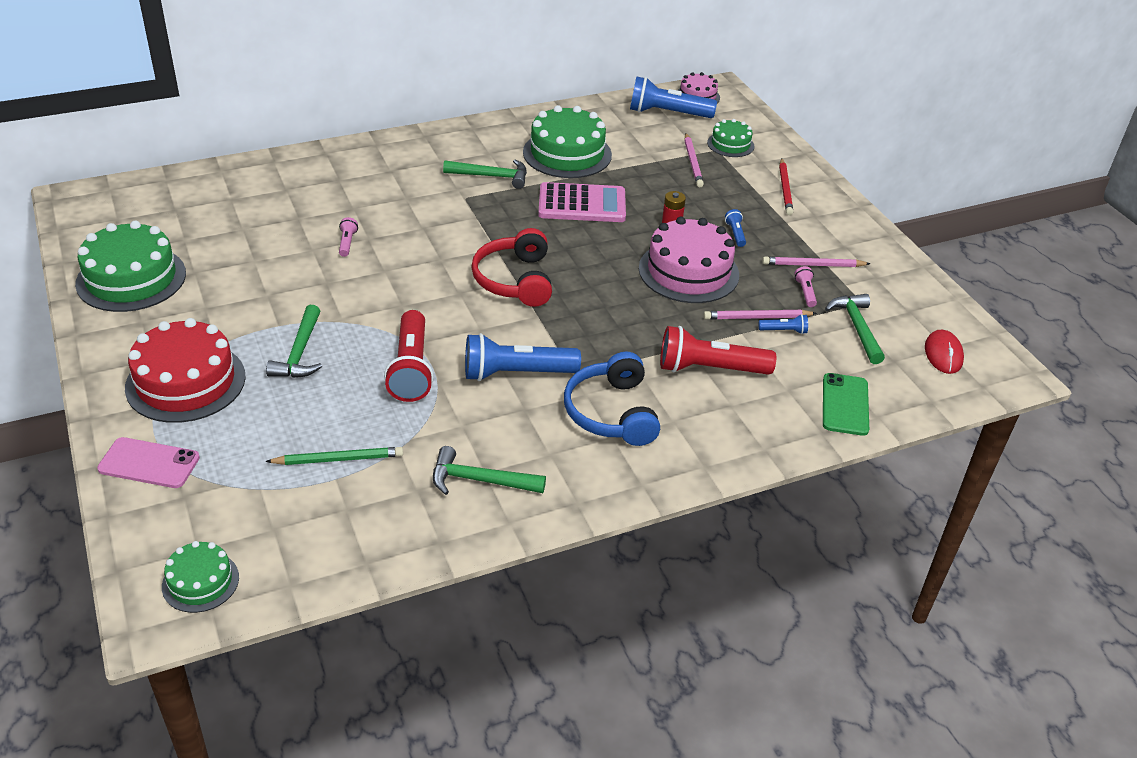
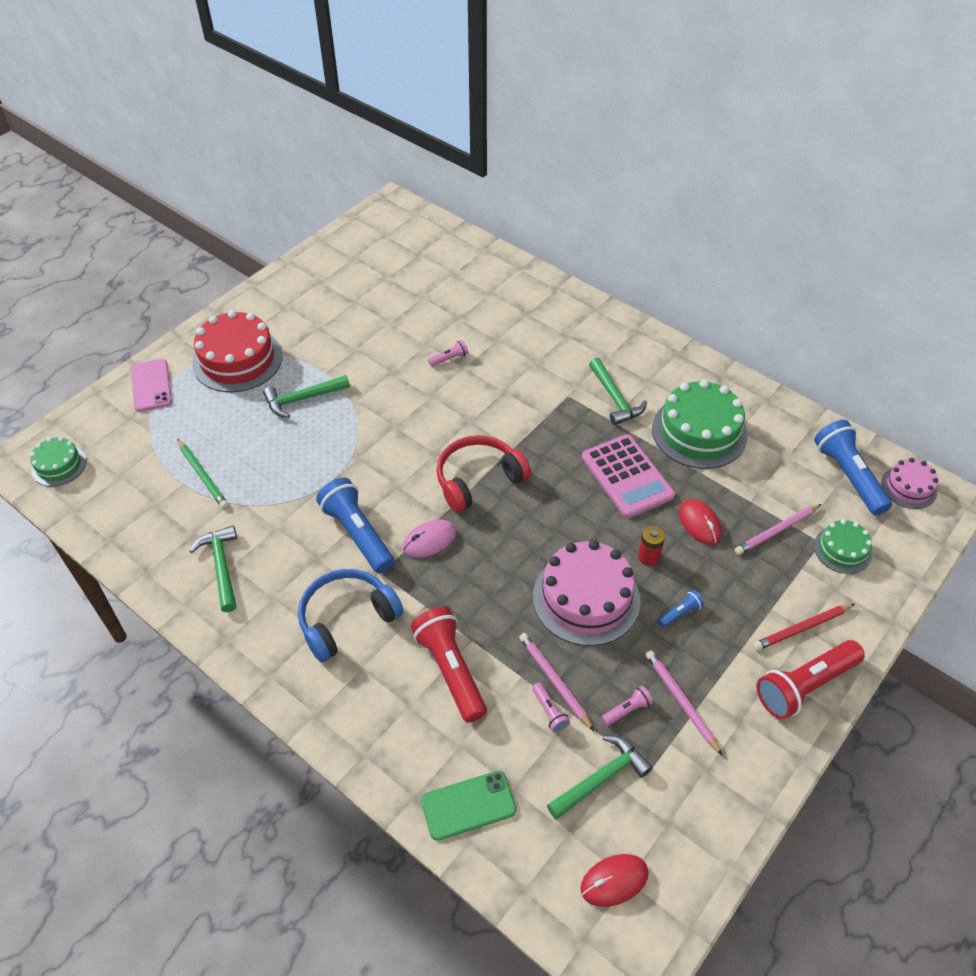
camera: 65 degrees right, 10 degrees up
(131, 278) = (326, 277): green cake -> none
(411, 369) = (323, 468): red flashlight -> red flashlight (805, 685)
(560, 332) = (429, 540): none -> pink mouse
(658, 191) = (699, 523): none -> red mouse
(784, 331) = (549, 712): blue flashlight -> pink flashlight

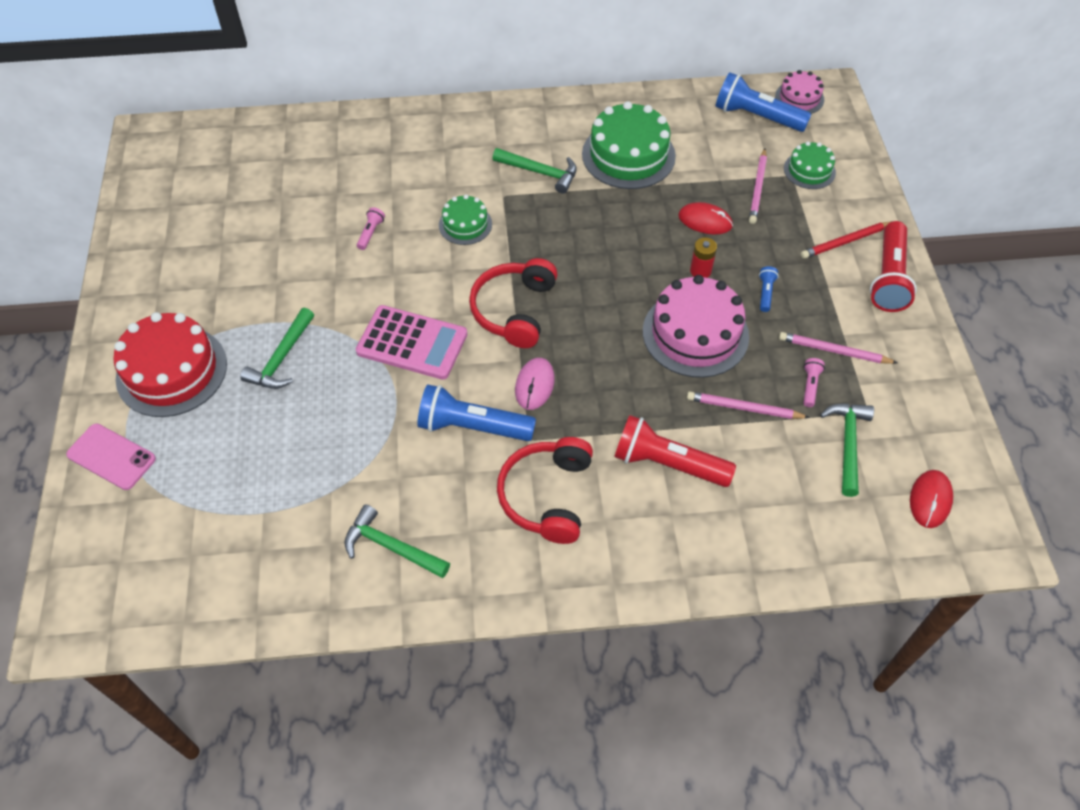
camera: 45 degrees left, 5 degrees up
(59, 465) = (111, 598): green cake -> green cake (465, 224)
(202, 475) = (273, 491): green pencil -> none
(347, 619) = (547, 496): blue headphones -> red headphones
(468, 805) = (792, 541): green phone -> none
(549, 712) = (766, 431): pink flashlight -> none
(627, 476) = (618, 224): pink calculator -> pink calculator (412, 343)
(802, 628) = (845, 242): red pencil -> red pencil turned 45 degrees clockwise

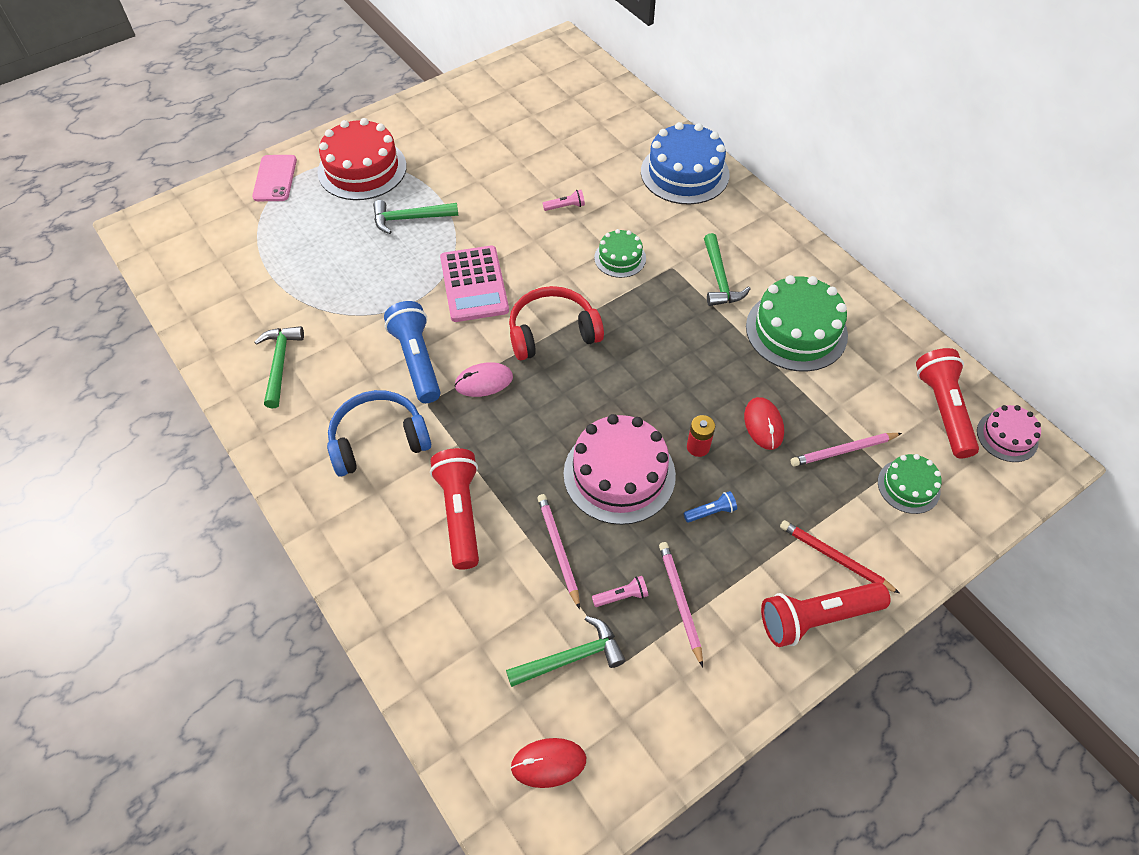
camera: 60 degrees right, 0 degrees up
(402, 134) = (684, 173): none -> blue cake
(547, 496) = (378, 440): red headphones -> blue headphones
(756, 116) = (943, 410): blue flashlight -> red flashlight

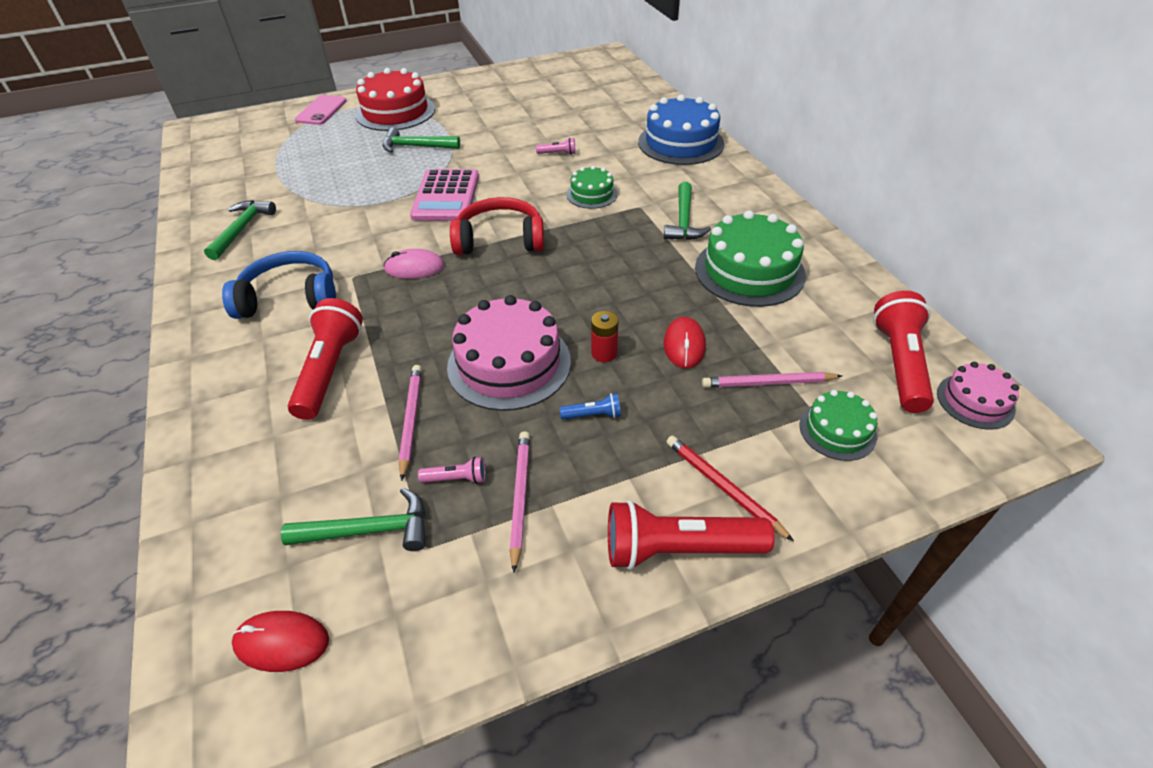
camera: 15 degrees right, 10 degrees down
(417, 360) = (362, 243): blue flashlight -> none

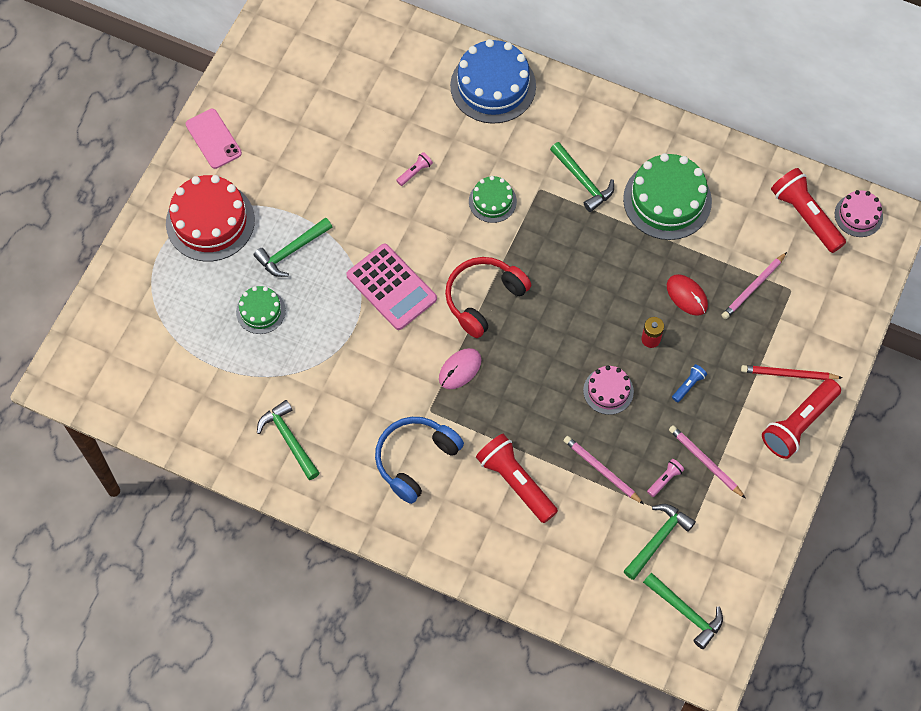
camera: 45 degrees left, 20 degrees up
(282, 642) = (686, 612): red mouse -> green hammer
(321, 110) = (139, 270): pink phone -> pink phone (213, 139)
(509, 363) = (608, 391): pink cake -> pink cake, size x0.54
(837, 430) = (810, 292): green cake -> green cake (260, 311)

